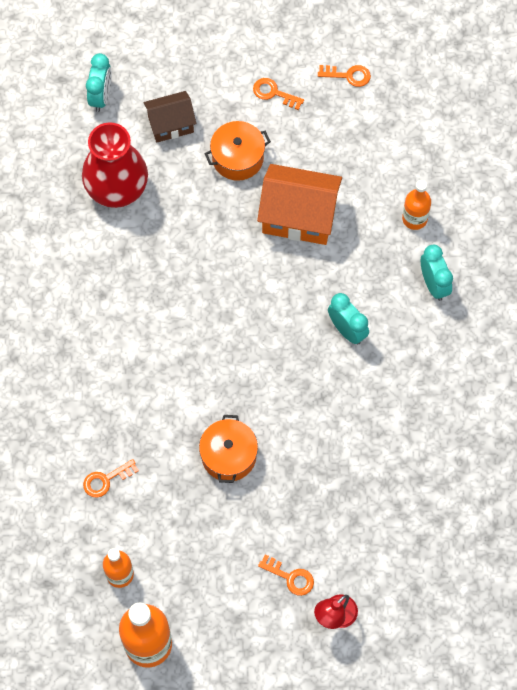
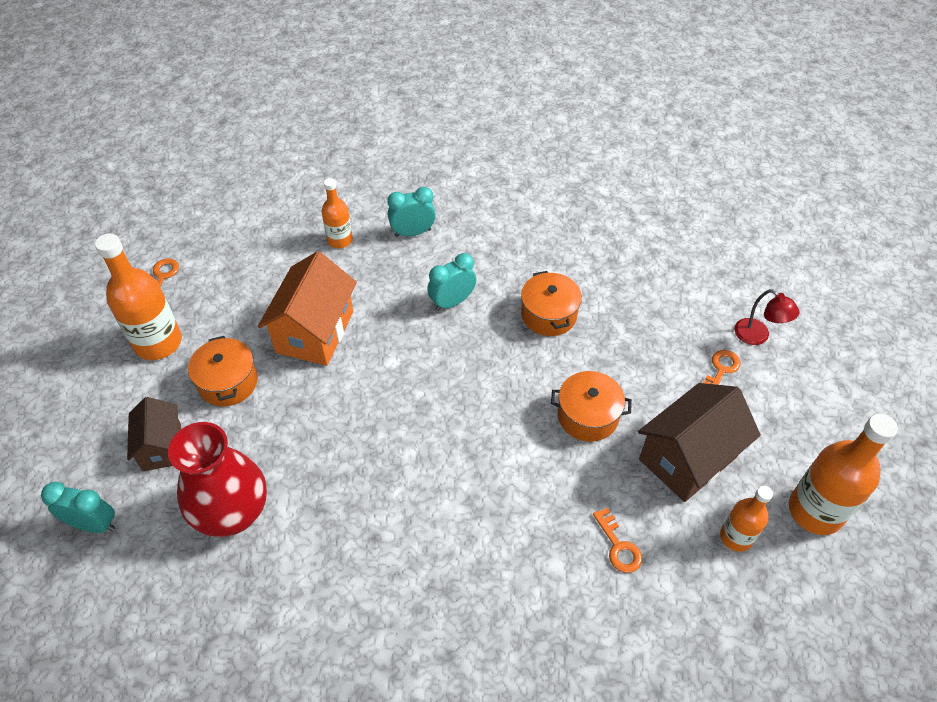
camera: 85 degrees left, 15 degrees down
(192, 540) = (688, 458): none -> brown house
(274, 93) = (158, 342): orange key -> orange bottle
(341, 419) = (549, 314): none -> orange pot

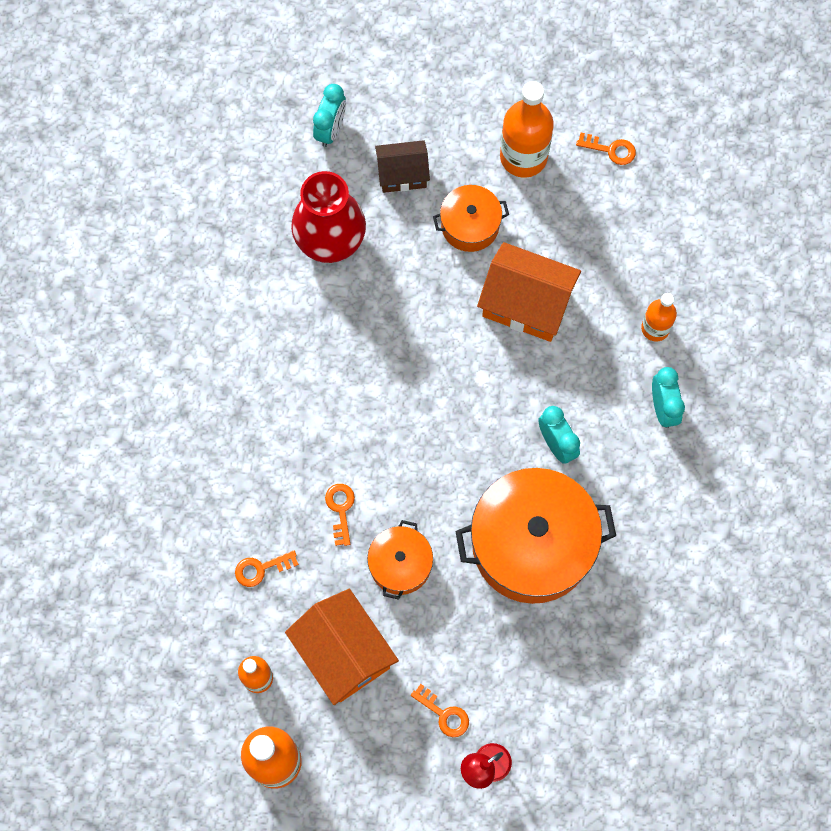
camera: 95 degrees right, 20 degrees up
(540, 474) = (340, 509): none -> orange key
(549, 314) = (532, 544): orange pot -> orange pot, size x1.96
(688, 458) = (343, 653): brown house -> orange house

